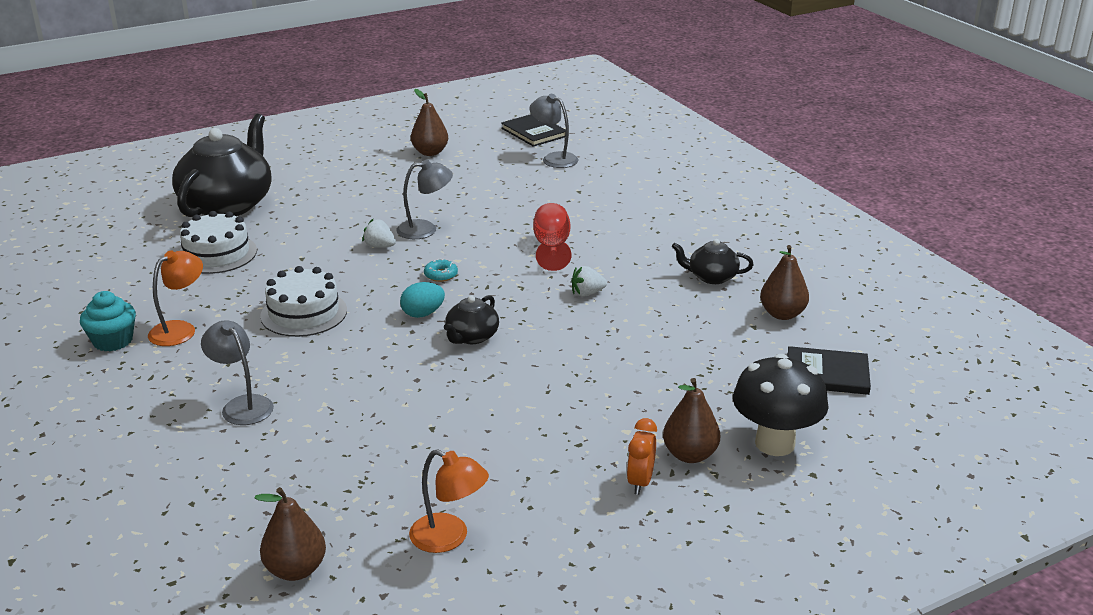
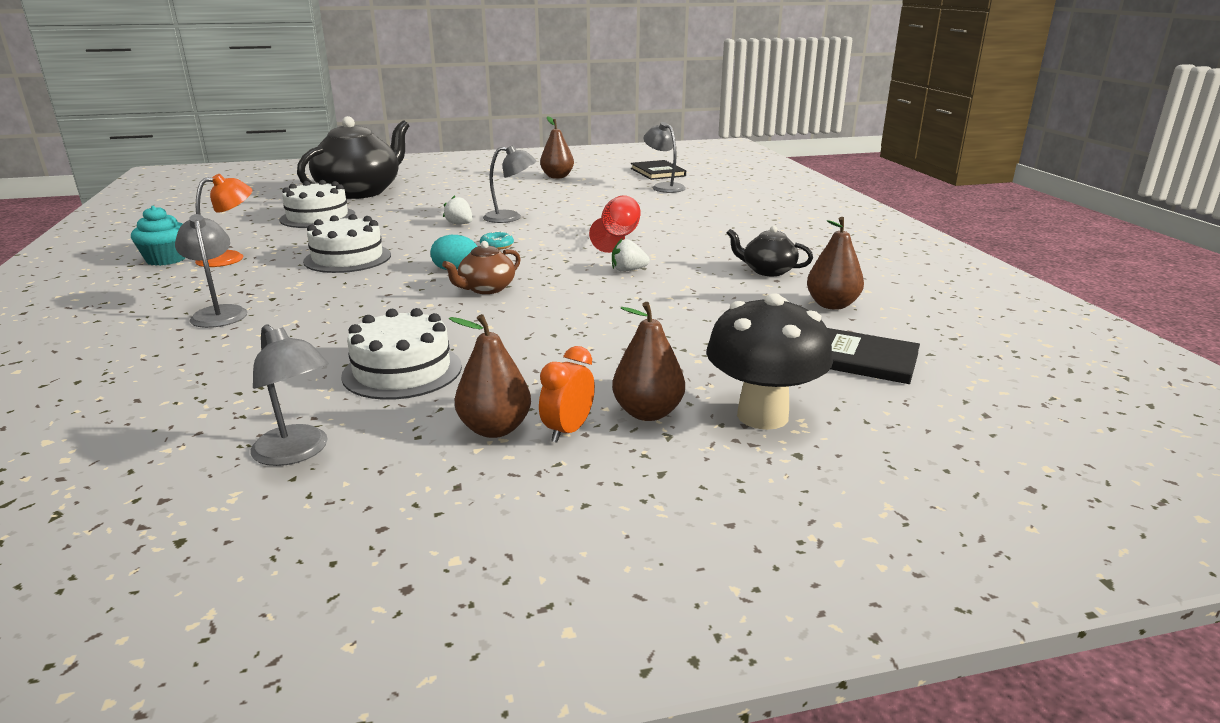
camera: 15 degrees right, 5 degrees down
(296, 570) = (100, 457): brown pear -> brown pear (495, 429)
(449, 538) = (297, 453): orange lamp -> grey lamp
(468, 445) = (402, 371): none -> white cake
(471, 337) = (486, 289): black teapot -> brown teapot

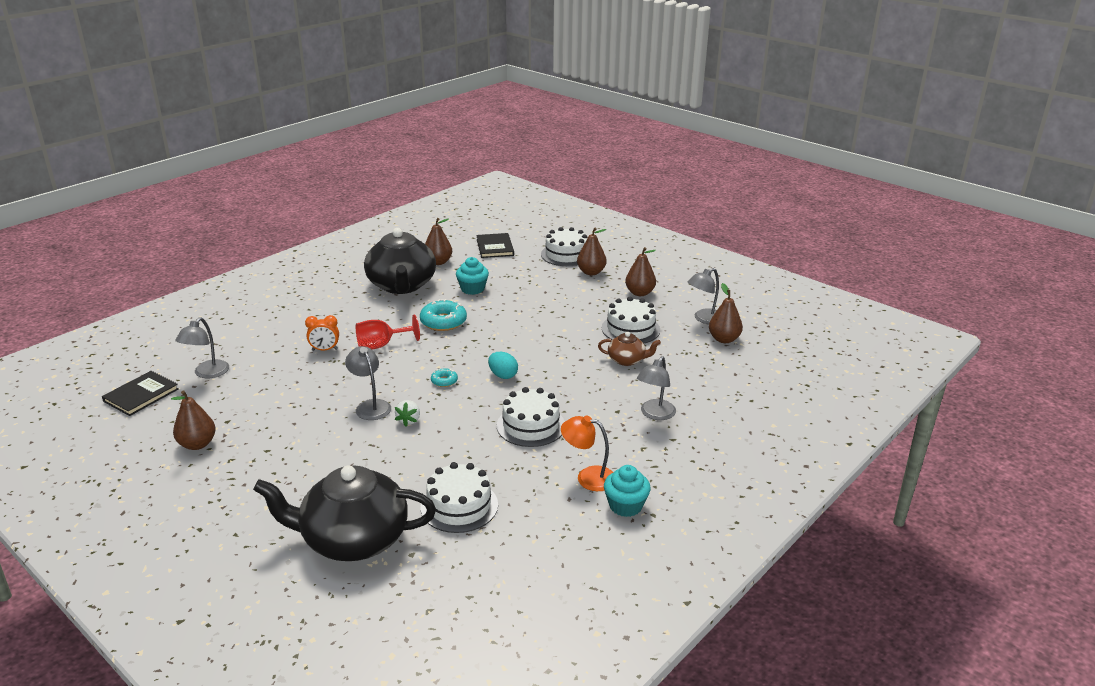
camera: 125 degrees left, 5 degrees up
(212, 438) = (724, 339): none -> brown pear
(297, 453) = (704, 319): grey lamp -> grey lamp turned 135 degrees counterclockwise
(486, 289) = (521, 351): brown teapot -> brown teapot (627, 360)
(568, 431) = (622, 281): orange clock -> orange clock (324, 350)
(628, 270) = (443, 322): white strawberry -> turquoise donut
(703, 304) = (472, 289): none -> turquoise cupcake
(762, 416) = (566, 254): black mushroom -> white cake
(767, 271) = (402, 285): black teapot -> black teapot, size x2.14

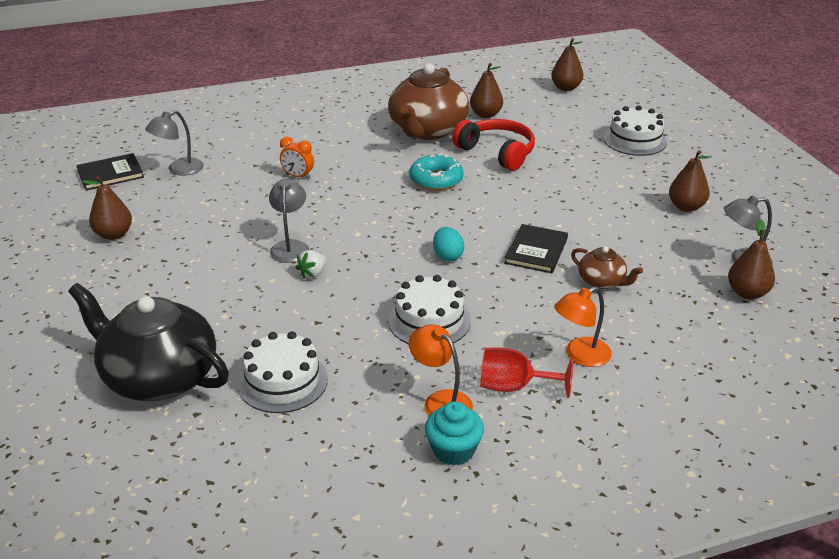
camera: 30 degrees right, 5 degrees up
(381, 345) = (354, 187): red goblet -> red goblet (514, 387)
(402, 285) = (427, 130): black teapot -> brown teapot
(444, 381) = (382, 243): turquoise donut -> none
(472, 289) = (497, 152): turquoise cupcake -> red headphones
(495, 247) = (560, 113): black book -> black book (536, 251)
(591, 272) = (647, 167): brown pear -> brown pear (566, 88)
(630, 329) = (638, 246): white cake -> none
(655, 414) = (580, 356): grey lamp -> orange lamp

